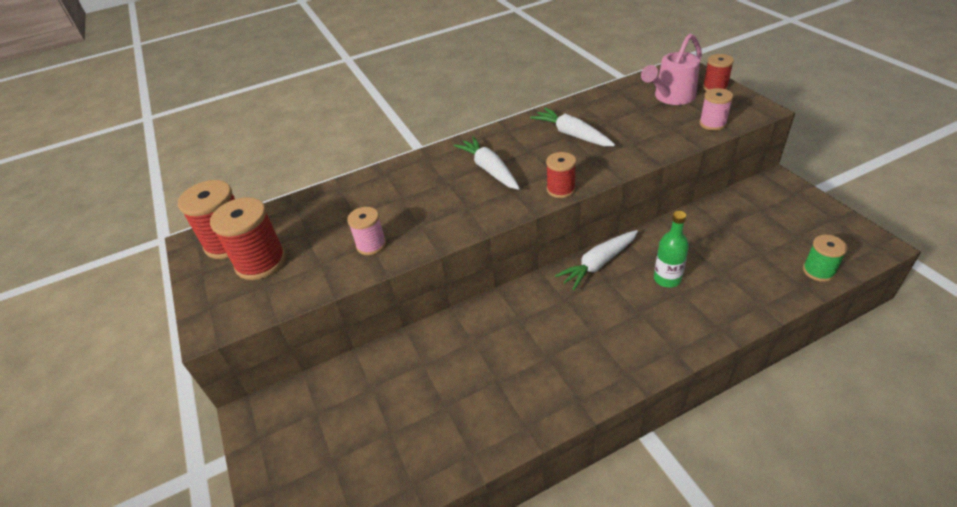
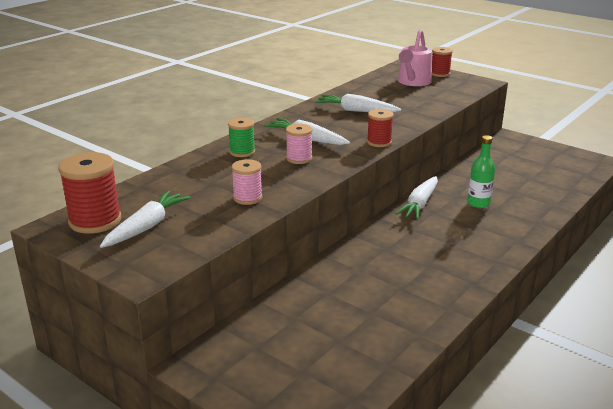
camera: 30 degrees left, 15 degrees down
(261, 262) = (147, 227): red spool -> white carrot
(712, 124) = (457, 93): pink spool -> pink spool (299, 158)
(818, 271) = (575, 180): green spool -> green spool (242, 152)

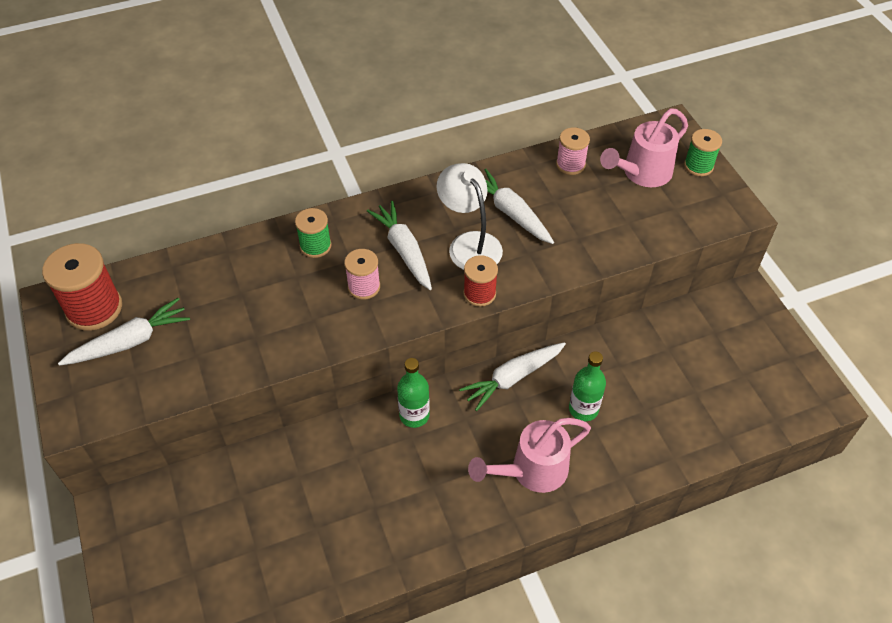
camera: 30 degrees right, 25 degrees up
(247, 198) = (255, 337): pink spool -> pink spool (570, 164)
(346, 127) = (469, 243): none -> white lamp
(376, 239) = (414, 415): none -> green bottle
(440, 74) = (698, 166): red spool -> green spool
(482, 237) = (532, 471): none -> pink watering can

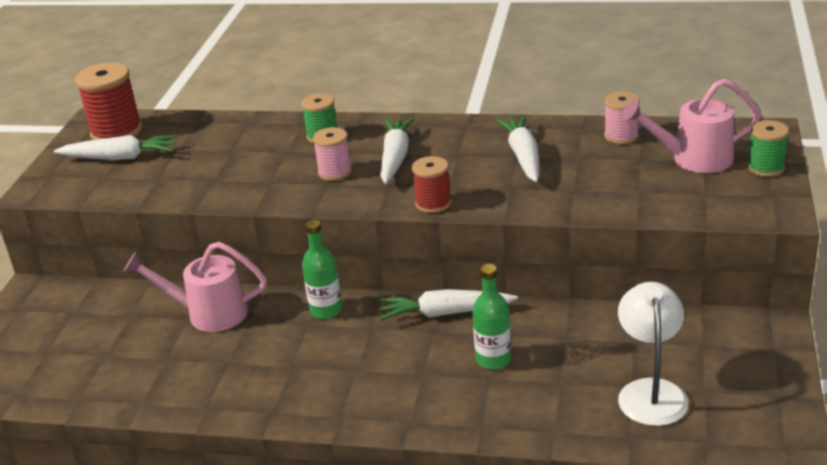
camera: 35 degrees right, 20 degrees down
(469, 243) = (460, 167): white lamp -> white lamp (651, 391)
(532, 471) = (395, 388): pink watering can -> pink watering can (208, 313)

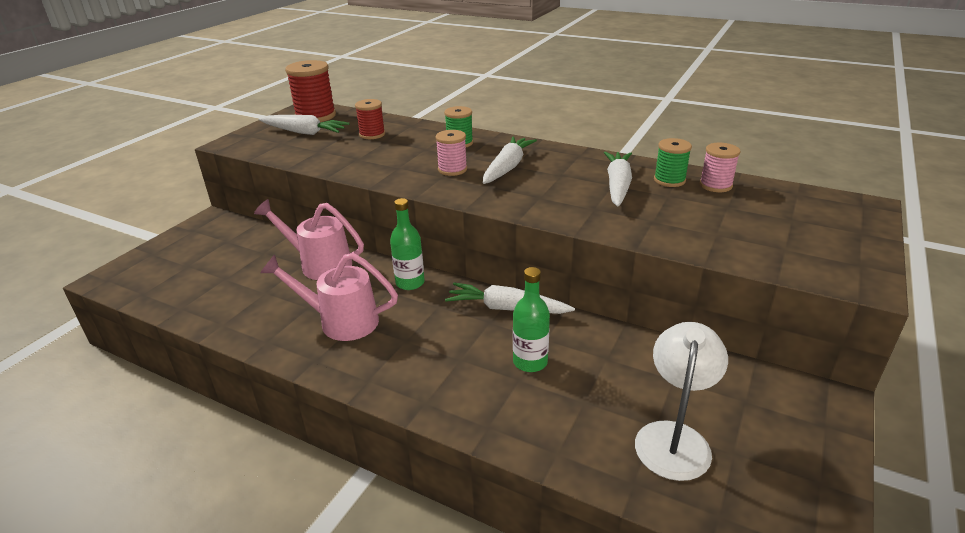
camera: 15 degrees right, 0 degrees up
(433, 203) = (519, 208): red spool -> red spool (372, 134)
(693, 159) = (781, 216): pink watering can -> pink watering can (341, 321)
(765, 168) = (857, 238): green spool -> green spool (669, 180)

